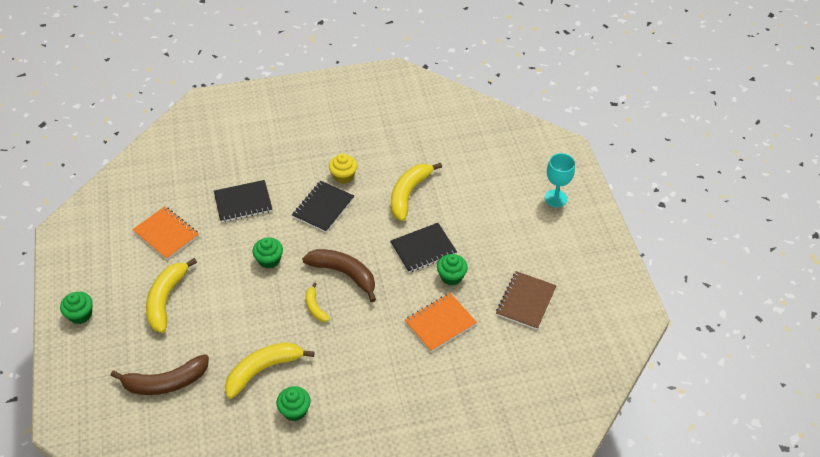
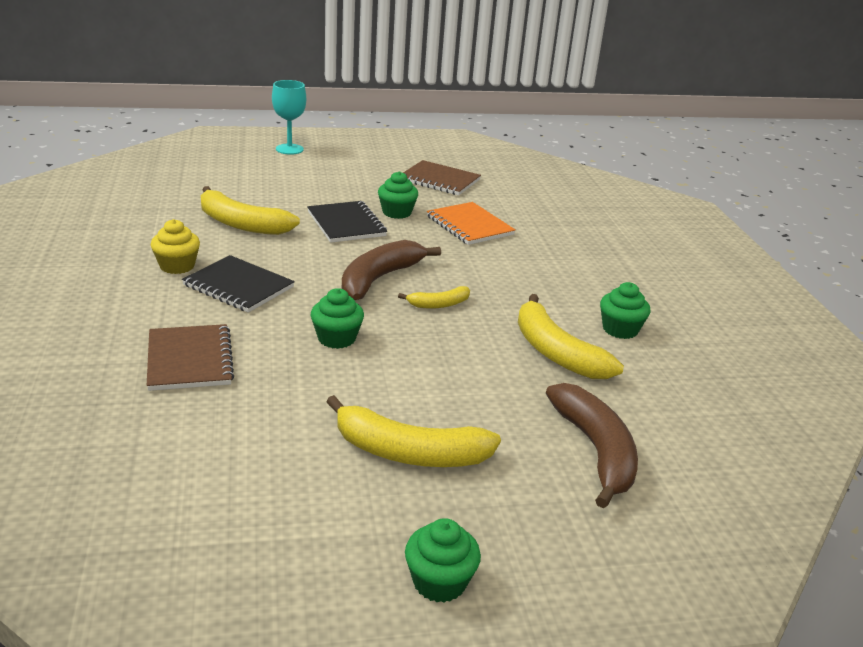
camera: 90 degrees left, 20 degrees down
(166, 234) = (235, 454): orange notebook -> none
(243, 202) = (190, 360): black notebook -> brown notebook

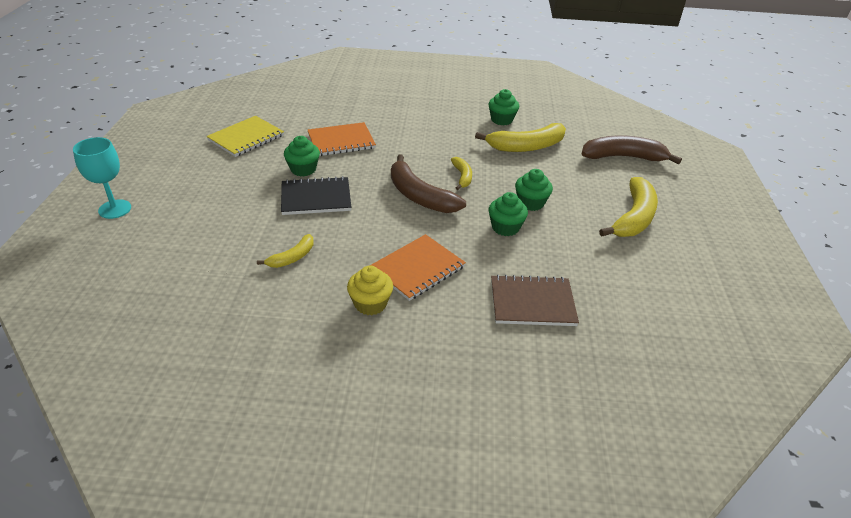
camera: 75 degrees left, 10 degrees up
(238, 286) = (418, 268): black notebook -> orange notebook
(241, 224) = (292, 257): yellow banana -> yellow banana, size x0.53
(439, 180) = (246, 138): brown notebook -> yellow notebook
(439, 582) = (735, 225): green cupcake -> green cupcake (530, 203)

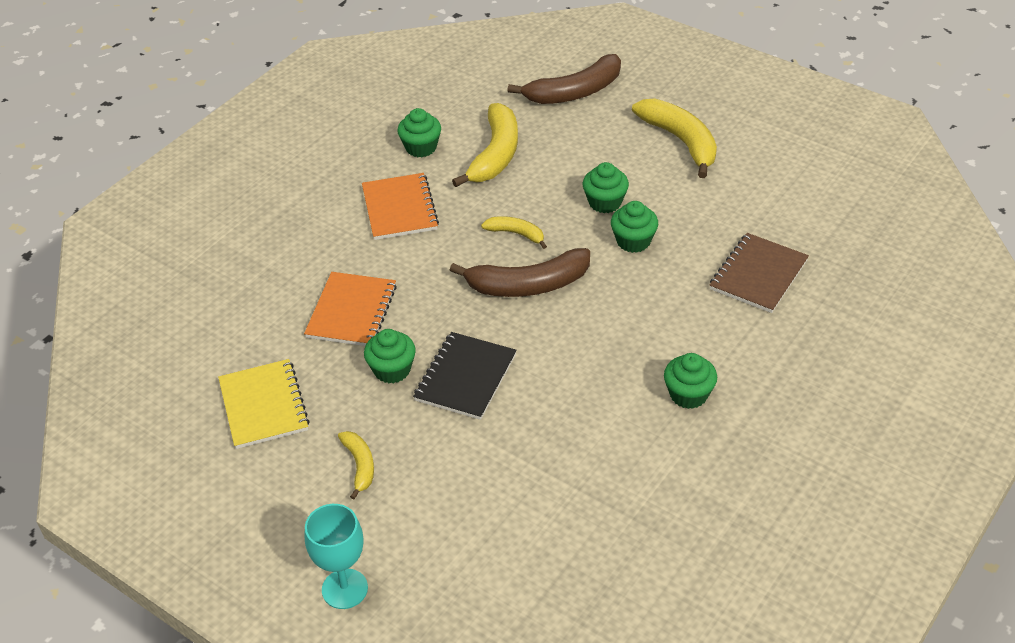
camera: 55 degrees left, 5 degrees up
(292, 257) = (570, 435): yellow banana -> yellow banana (360, 465)
(370, 304) = (688, 394): yellow cupcake -> green cupcake
(418, 268) = (656, 337): orange notebook -> orange notebook (400, 208)
(623, 157) = (574, 92): brown banana -> brown banana turned 150 degrees counterclockwise

